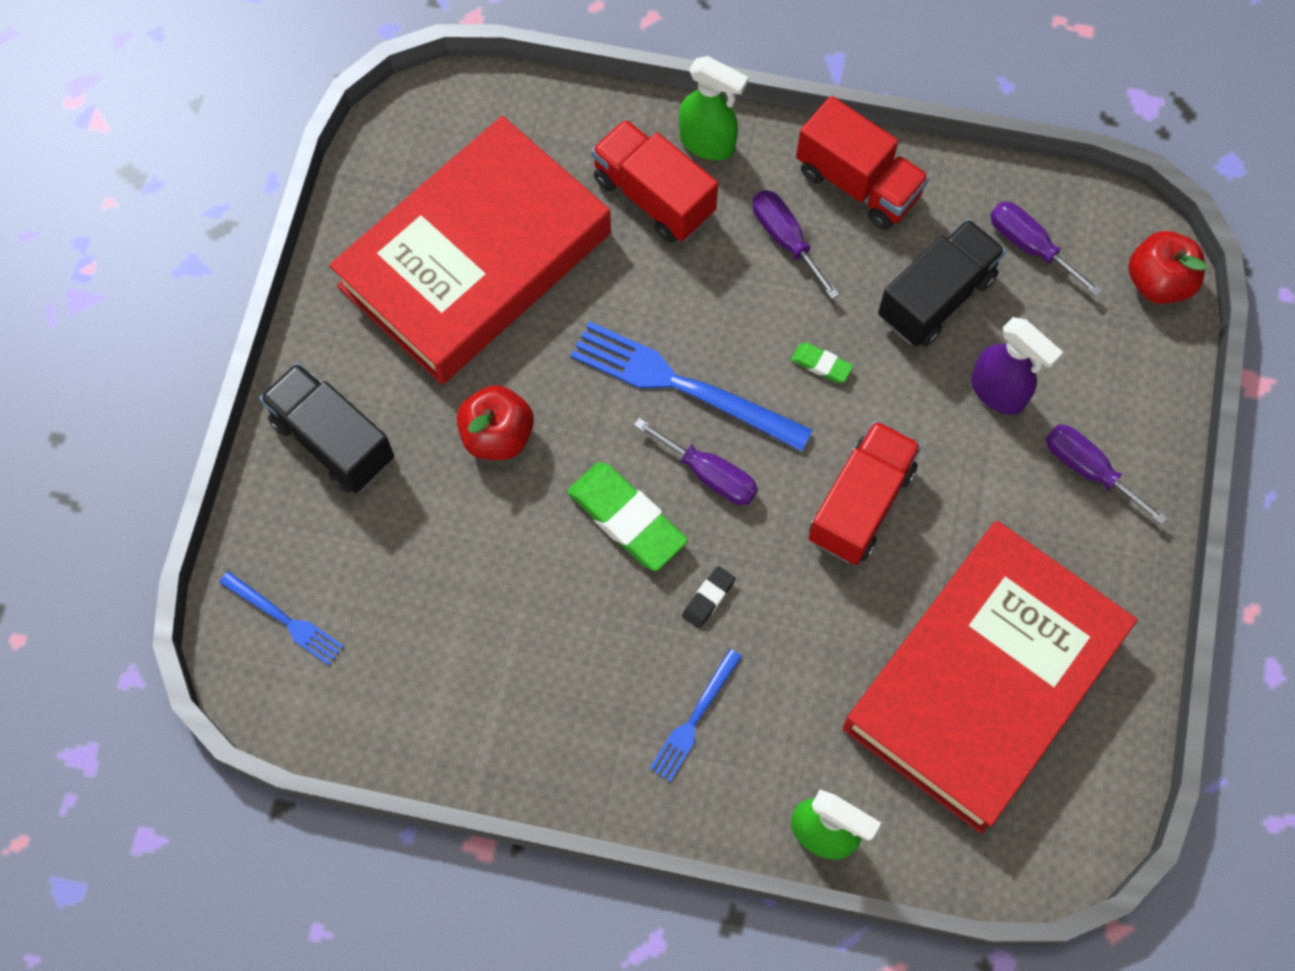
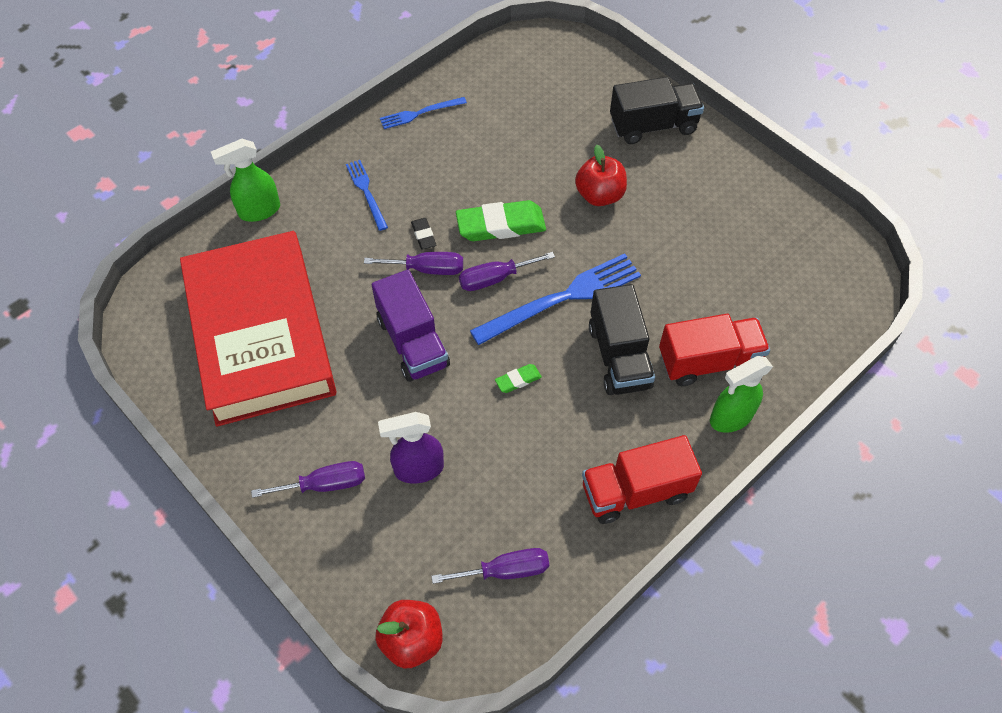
camera: 125 degrees right, 10 degrees down
(284, 619) = (565, 63): blue fork -> blue fork (420, 113)
(475, 259) = (726, 244): red book -> none
(785, 240) = (622, 417): purple screwdriver -> purple screwdriver (427, 269)
(860, 504) = (413, 342): red truck -> purple truck
(936, 297) = (513, 480): black truck -> black truck (619, 356)

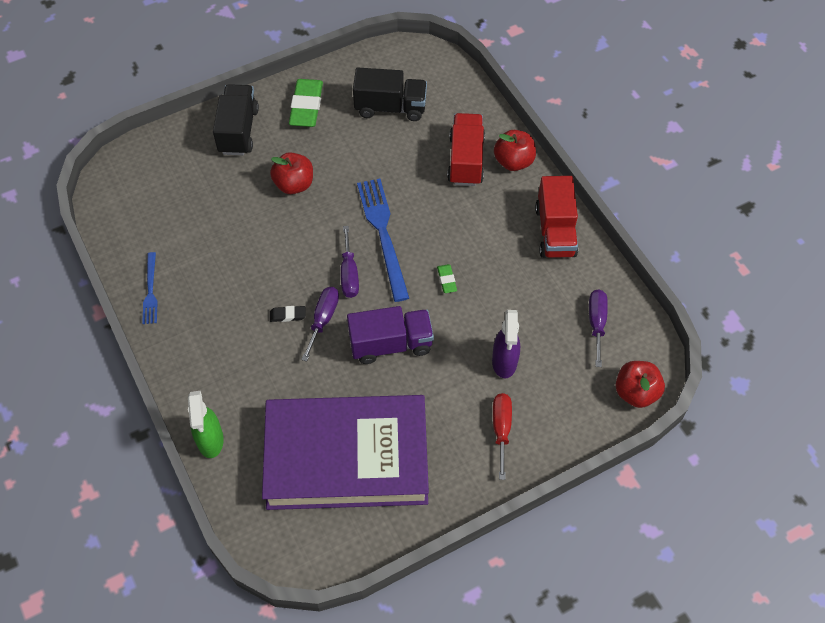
camera: 75 degrees left, 0 degrees up
(260, 334) = (347, 458): red book -> purple book
(325, 484) = (501, 429): purple screwdriver -> red screwdriver
(366, 192) = (224, 350): blue fork -> none
(501, 225) = (298, 258): green eraser -> green eraser (306, 106)
(619, 356) = (445, 211): black truck -> black truck (390, 107)
(730, 418) = (513, 162): green spray bottle -> red apple

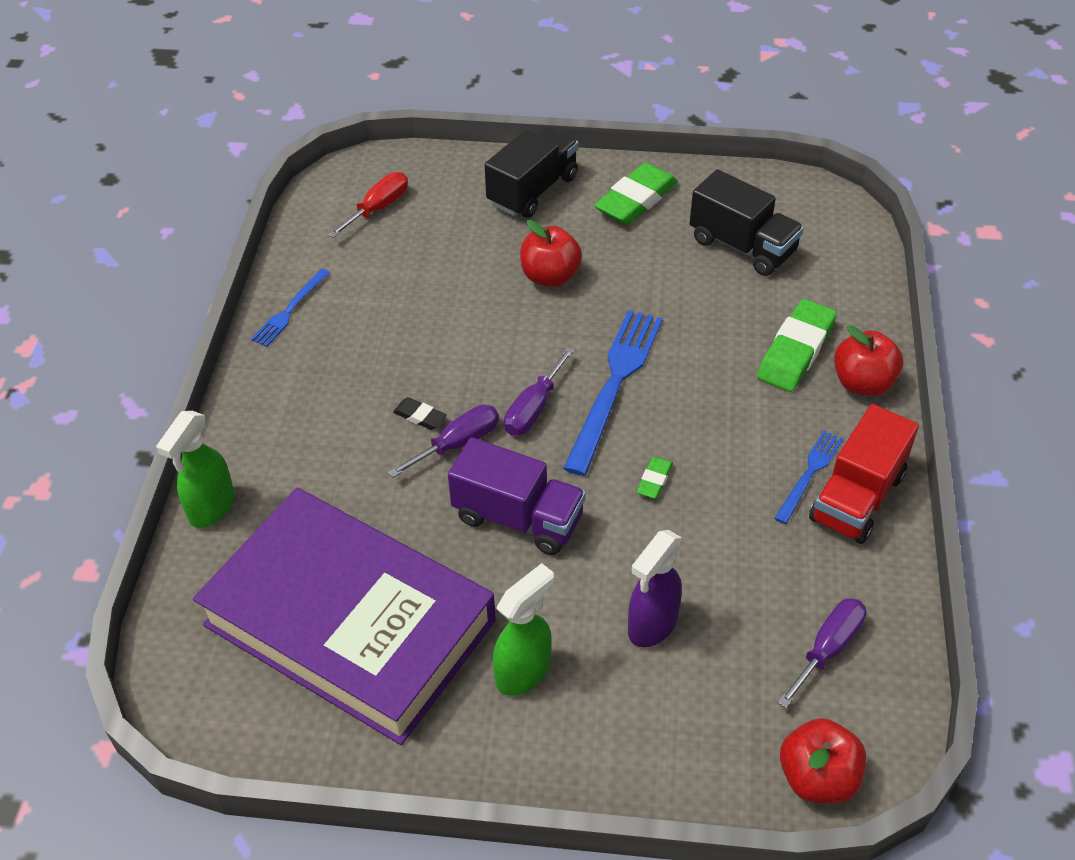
camera: 35 degrees right, 10 degrees down
(459, 427) = (524, 671): none -> green spray bottle
(465, 160) = (795, 351): red truck -> green eraser
(501, 429) = (578, 710): red screwdriver -> red screwdriver (378, 208)
(523, 231) = (809, 474): none -> blue fork

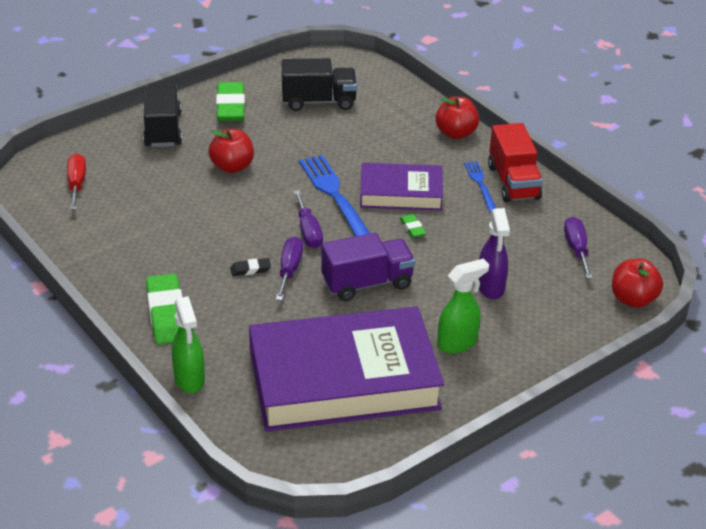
camera: 45 degrees left, 10 degrees down
(290, 310) = (95, 262): blue fork -> none
(524, 671) = (457, 343): green spray bottle -> green spray bottle turned 60 degrees clockwise
(697, 424) = (401, 193): none -> purple book
(795, 351) = (406, 135): green eraser -> green eraser (166, 314)

